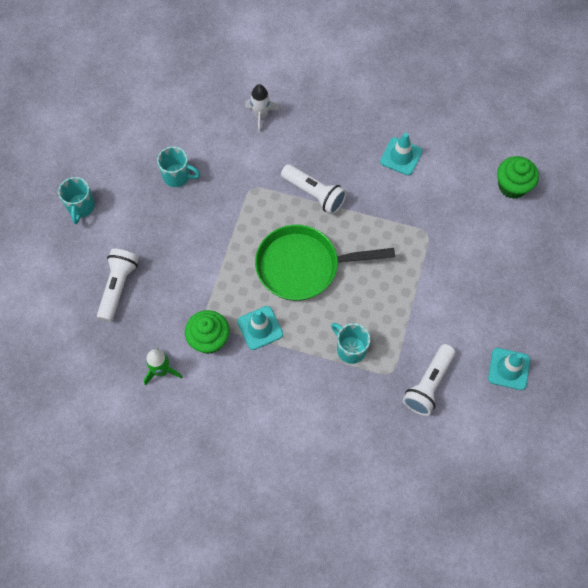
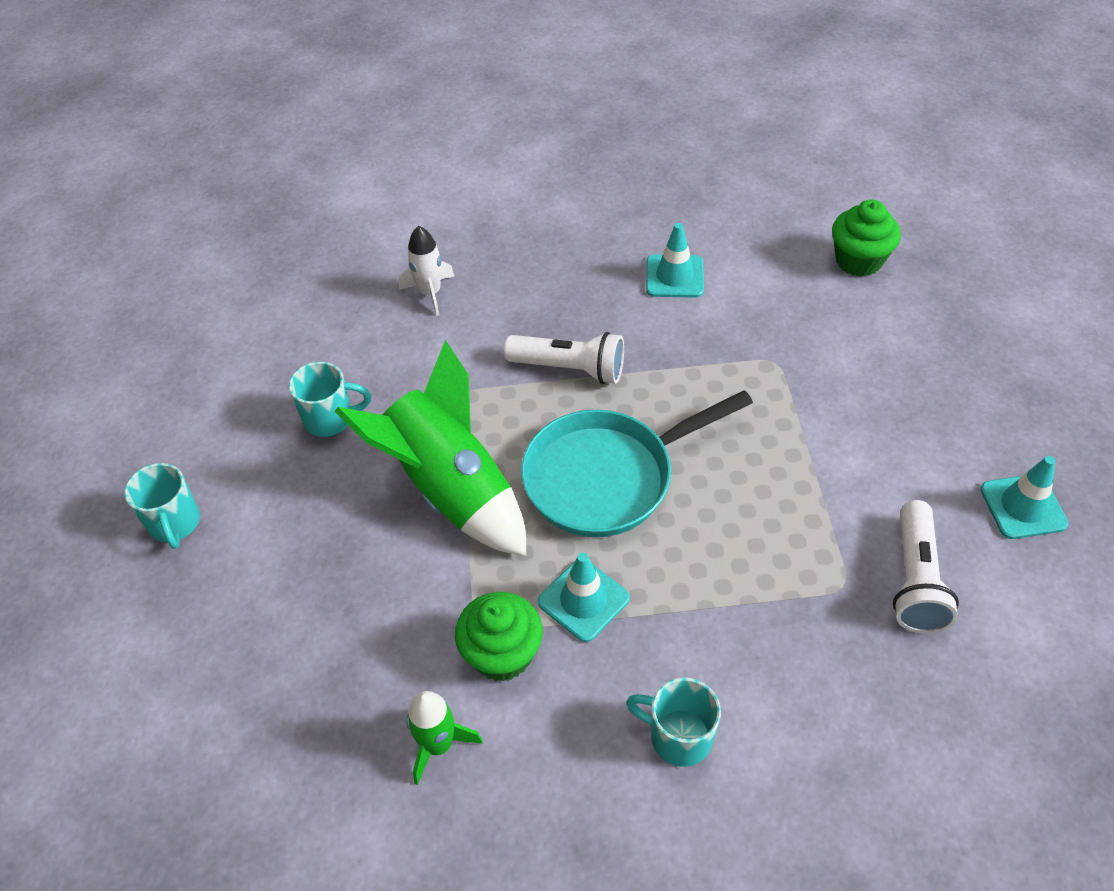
camera: 20 degrees left, 15 degrees down
(118, 287) = (294, 629): white flashlight -> none
(221, 241) = (450, 488): none -> green rocket
(303, 266) = (607, 477): green pan -> turquoise pan
(350, 349) = (755, 574): turquoise mug -> turquoise mug (678, 737)

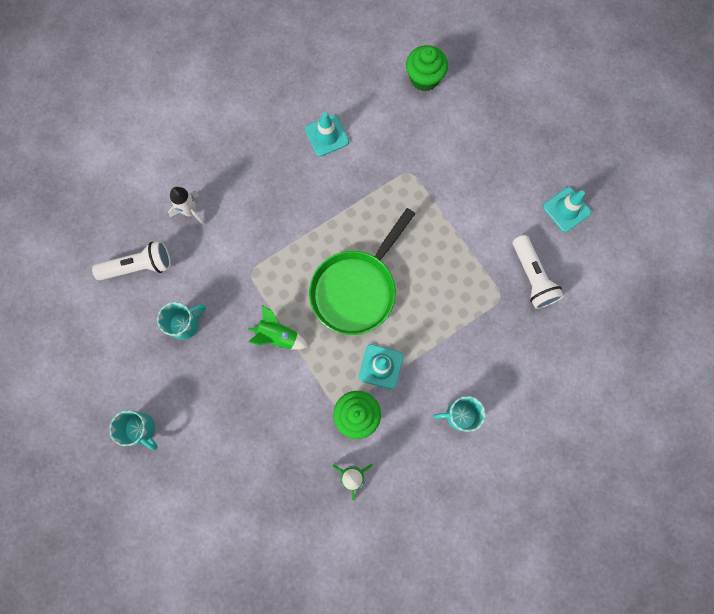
camera: 30 degrees left, 25 degrees up
(450, 488) = (278, 336): green rocket -> green rocket, size x0.49
(569, 368) = (300, 228): white flashlight -> white flashlight (139, 266)
(607, 477) = (356, 289): turquoise pan -> green pan

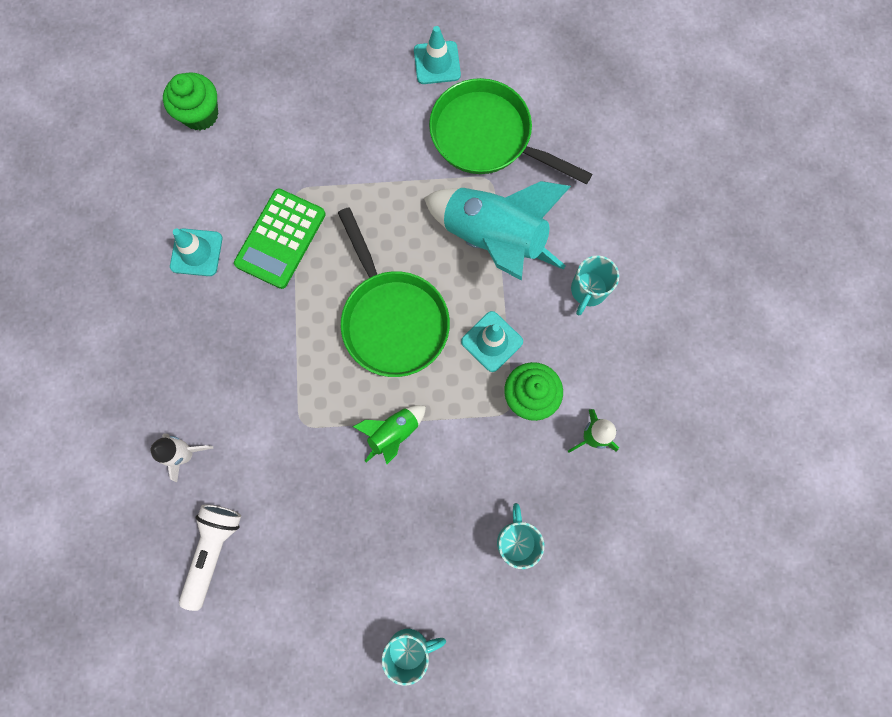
camera: 60 degrees left, 0 degrees up
(185, 324) = (317, 531): turquoise mug -> turquoise mug (516, 540)
(368, 182) = (280, 239): none -> green calculator
(457, 325) = (493, 239): none -> turquoise rocket
(532, 277) = (487, 137): white flashlight -> green pan

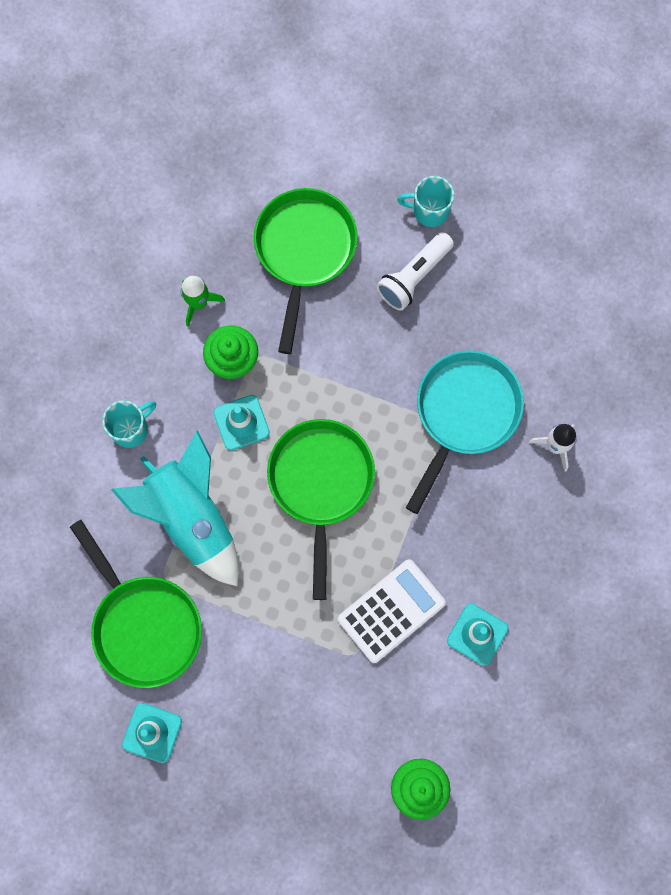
camera: 155 degrees left, 0 degrees up
(213, 551) = (560, 354): white flashlight -> white flashlight (414, 277)
(280, 239) = (391, 611): green calculator -> white calculator
(286, 446) = (464, 413): none -> turquoise pan
(393, 433) = (366, 382): green rocket -> none
(516, 540) = (304, 251): turquoise mug -> green pan

